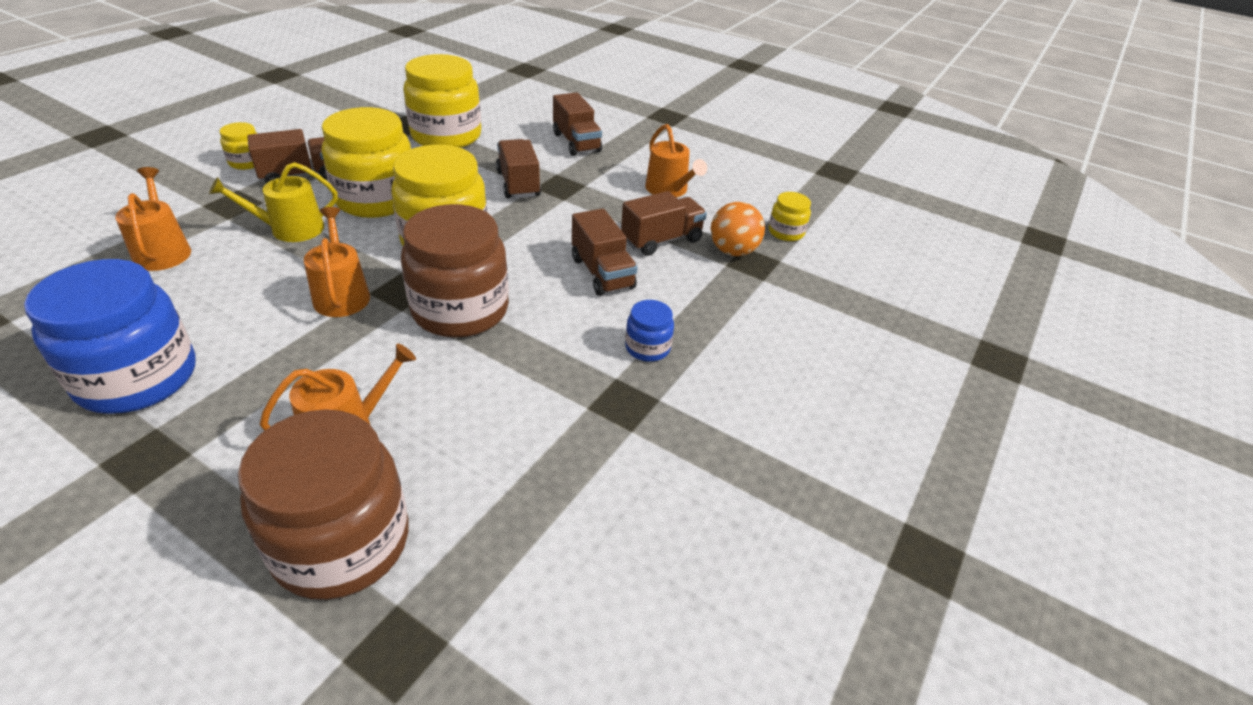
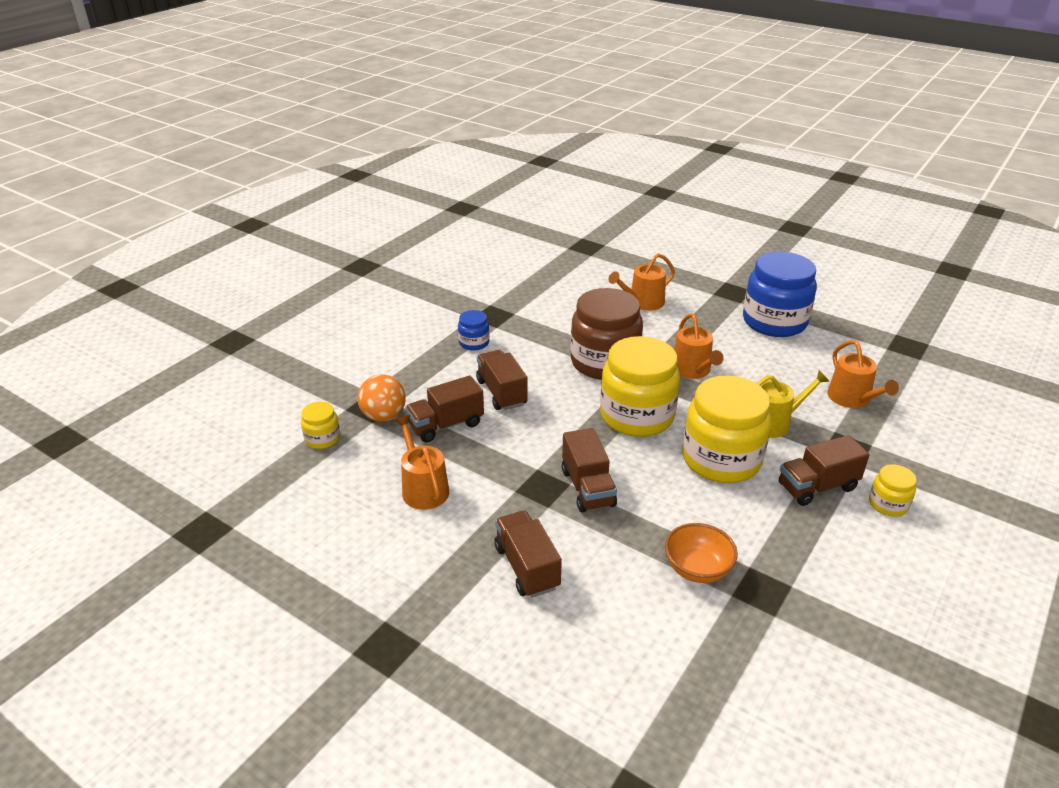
camera: 175 degrees left, 5 degrees down
(341, 543) = (622, 269): brown jar -> none
(446, 136) = (697, 569): yellow jar -> orange bowl

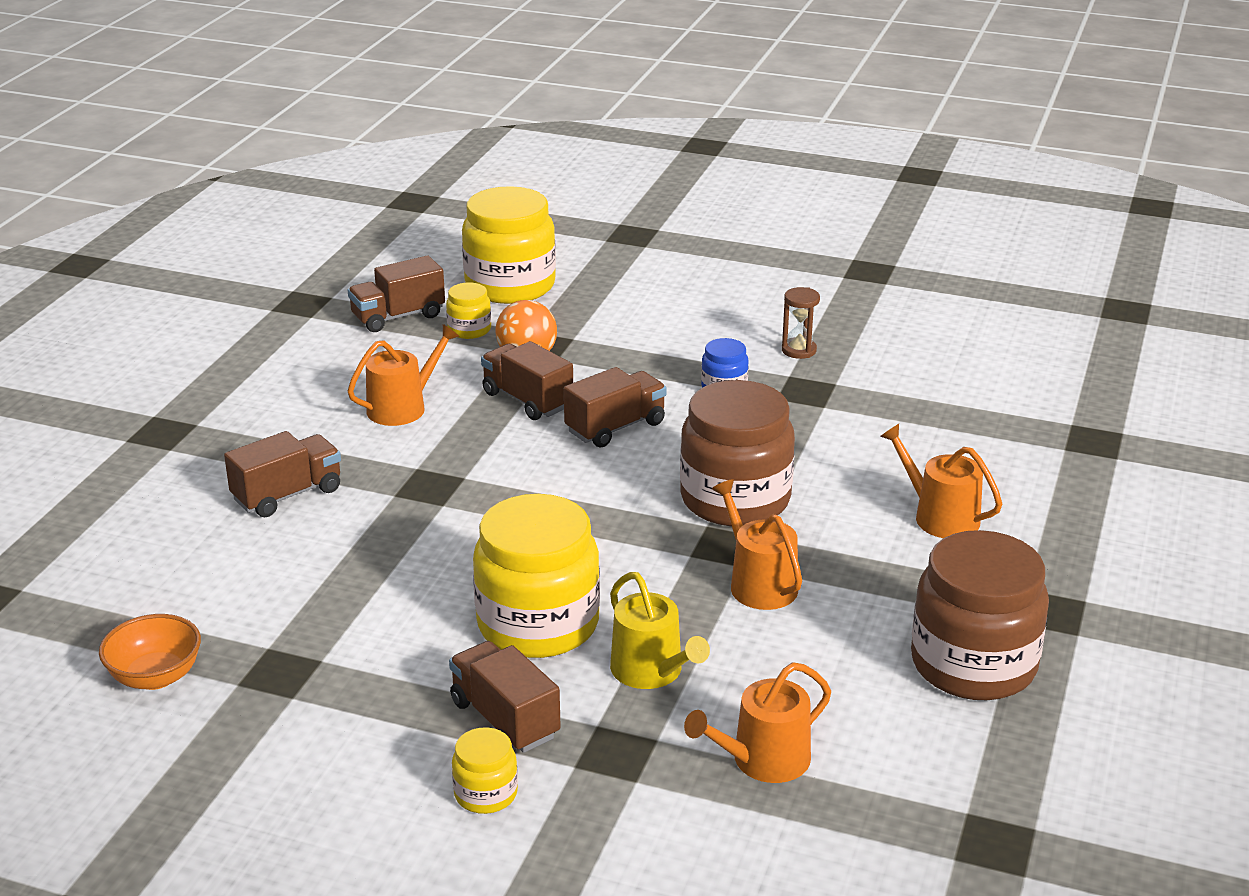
camera: 75 degrees right, 5 degrees down
(443, 308) = (799, 350): none -> brown hourglass
(588, 488) = (439, 519): brown truck -> brown truck (398, 317)
(637, 416) = (611, 541): yellow jar -> yellow jar (510, 286)
(693, 370) = (758, 583): orange watering can -> orange watering can turned 90 degrees clockwise
(697, 569) = (308, 617): orange bowl -> orange bowl (155, 677)
(774, 322) = (973, 665): blue jar -> brown jar

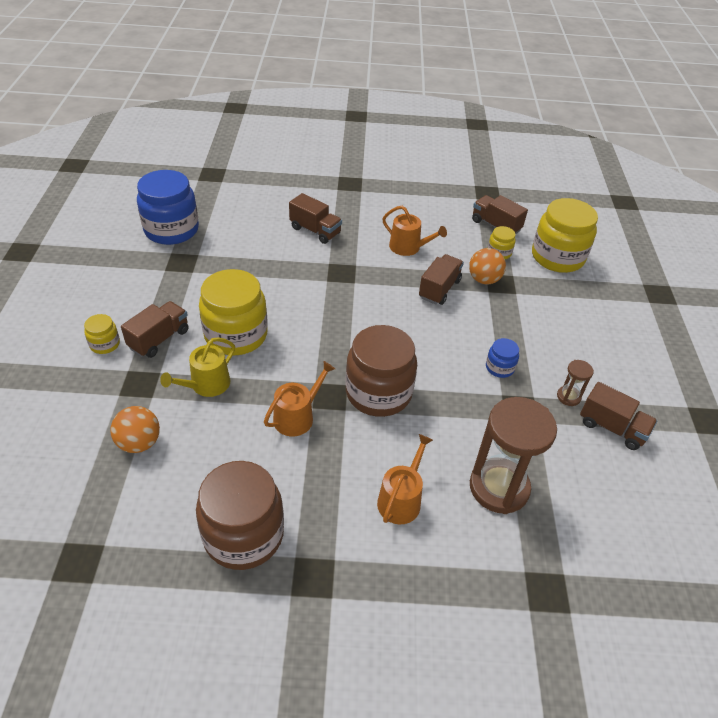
camera: 70 degrees right, 15 degrees up
(155, 677) = (171, 230): orange bowl -> blue jar
(615, 427) = (430, 328): brown truck -> brown truck (612, 428)
(762, 761) = (139, 443): orange watering can -> orange ball
(937, 437) = (499, 487): none -> brown hourglass

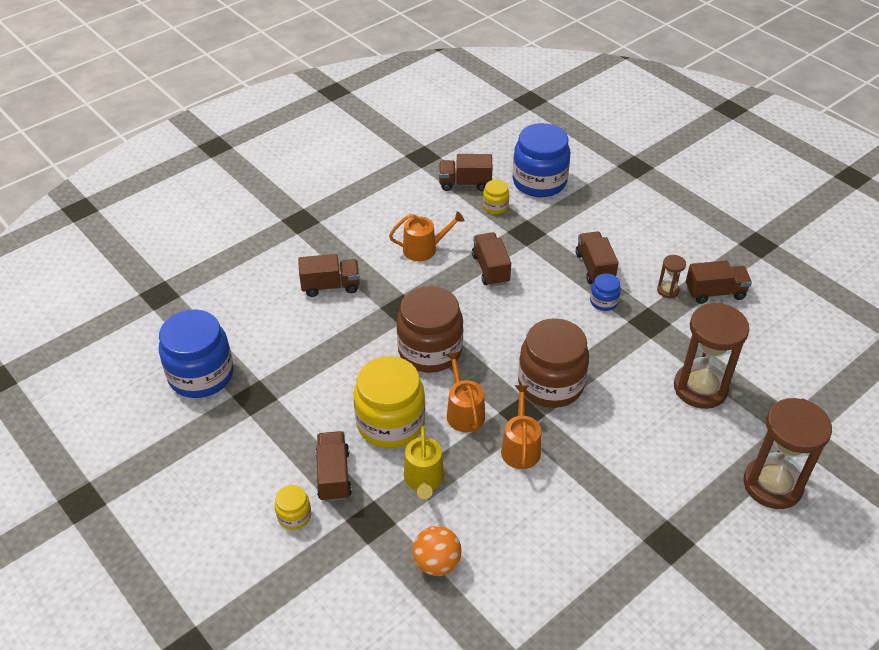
camera: 40 degrees left, 0 degrees up
(243, 535) = (594, 556): brown jar -> brown jar (430, 350)
(401, 499) = (656, 446): orange watering can -> orange watering can (464, 412)
(462, 614) = (772, 485): none -> brown hourglass
(484, 280) = (512, 238): orange ball -> none
(524, 340) = (594, 268): none -> brown truck
(557, 257) = (539, 182): yellow jar -> blue jar

